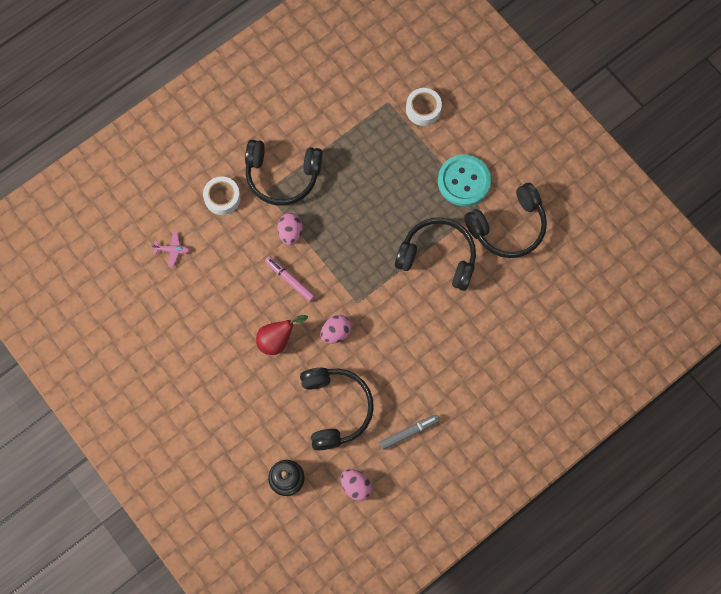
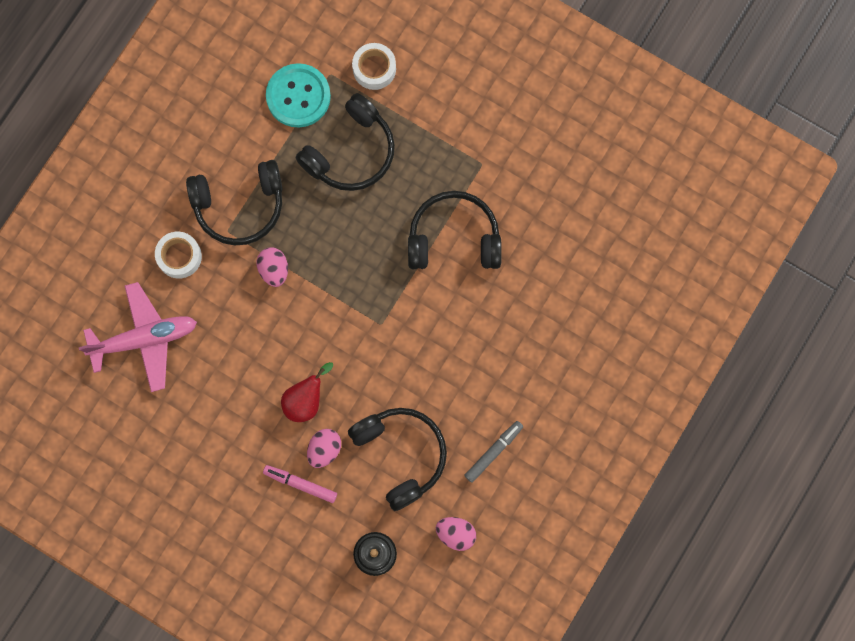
camera: 20 degrees left, 5 degrees up
(172, 250) = (144, 339): pink plane -> pink plane, size x2.46
(290, 280) = (294, 326): pink marker -> pink marker (300, 484)
(336, 332) = (369, 367): pink egg -> pink egg (324, 449)
(464, 181) = (451, 138): turquoise button -> turquoise button (298, 96)
(508, 227) = (521, 175): black headphones -> black headphones (351, 152)

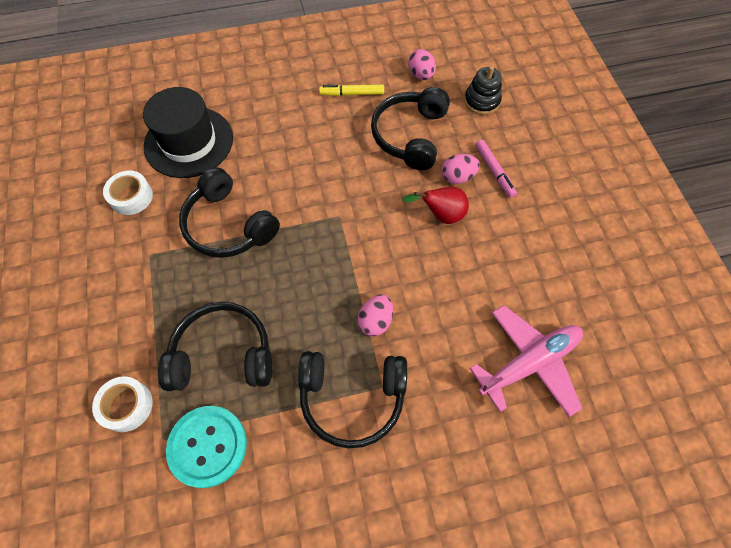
camera: 135 degrees left, 15 degrees down
(144, 339) = (529, 363): pink plane -> pink plane turned 120 degrees clockwise
(179, 256) = (442, 403): white tape -> white tape (131, 197)
(239, 206) = (352, 398): black headphones -> black headphones turned 150 degrees clockwise
(493, 452) = (352, 94): grey marker -> yellow marker
(570, 273) = (189, 142): none -> black hat

